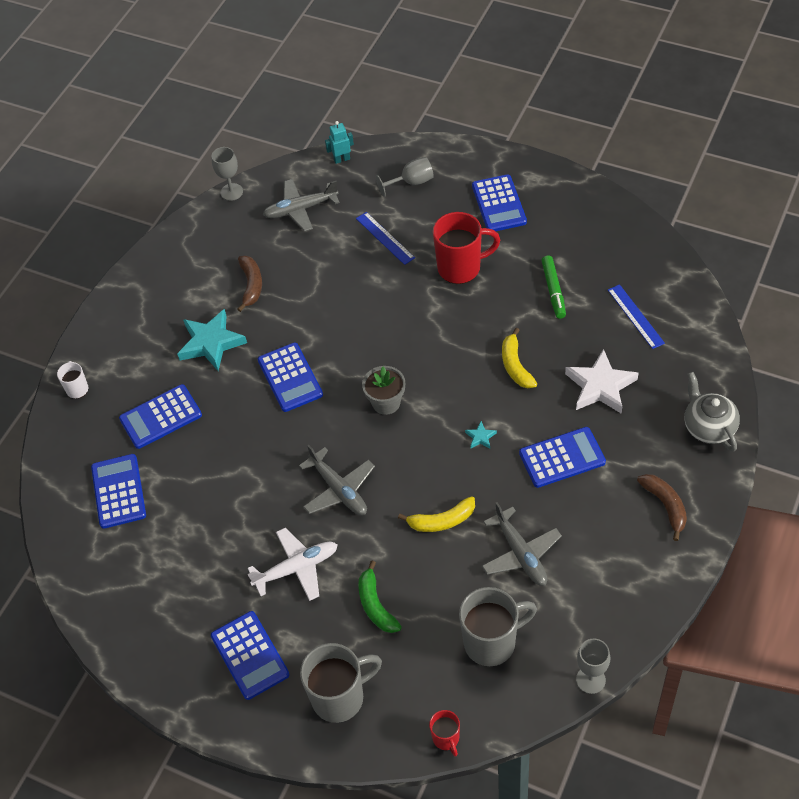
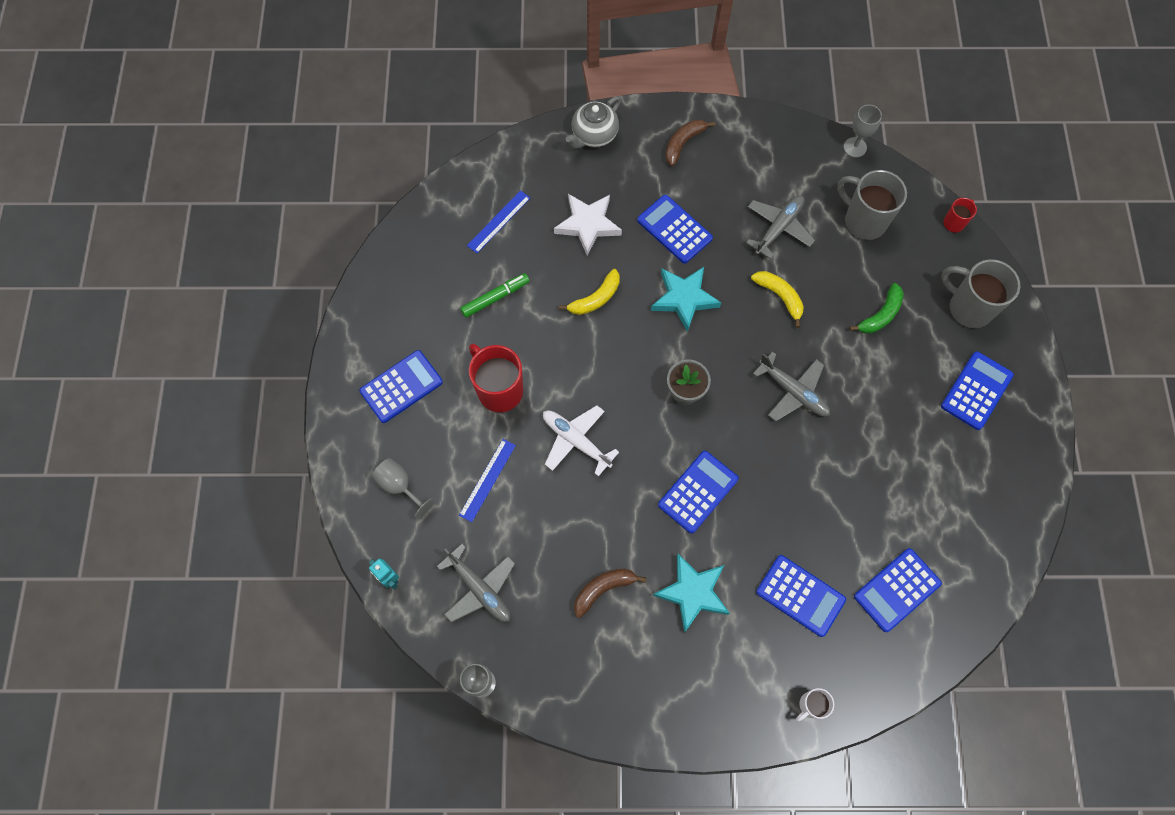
camera: 120 degrees left, 15 degrees up
(296, 568) = (883, 391): white plane -> white plane (576, 441)
(339, 489) = (793, 391): grey plane -> grey plane turned 105 degrees clockwise
(480, 437) = (684, 298): turquoise star -> turquoise star, size x2.33

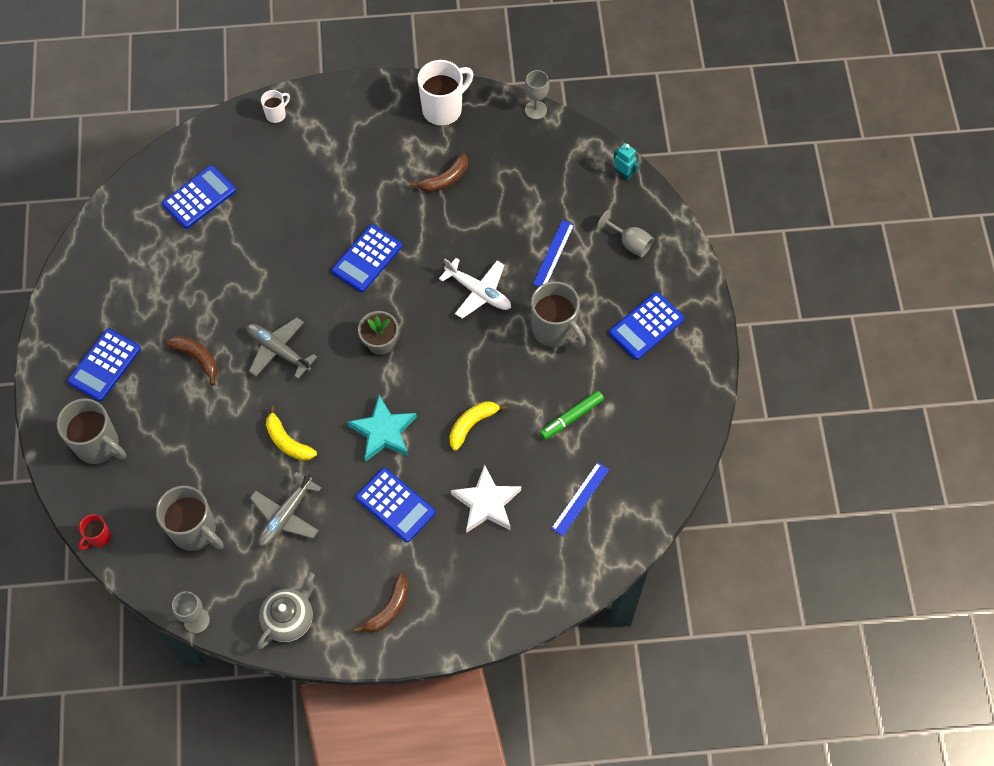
camera: 175 degrees right, 5 degrees down
(479, 588) = (547, 172): grey plane -> none
(499, 390) = (554, 330): red mug -> grey mug
(594, 135) = (489, 611): grey teapot -> grey teapot (289, 618)
(598, 694) = (443, 109): none -> white mug
(693, 592) = (370, 183): turquoise star -> none
(800, 596) = (280, 187): blue calculator -> none
(879, 390) = (197, 358): none -> brown banana
(880, 315) = (188, 431): green banana -> none

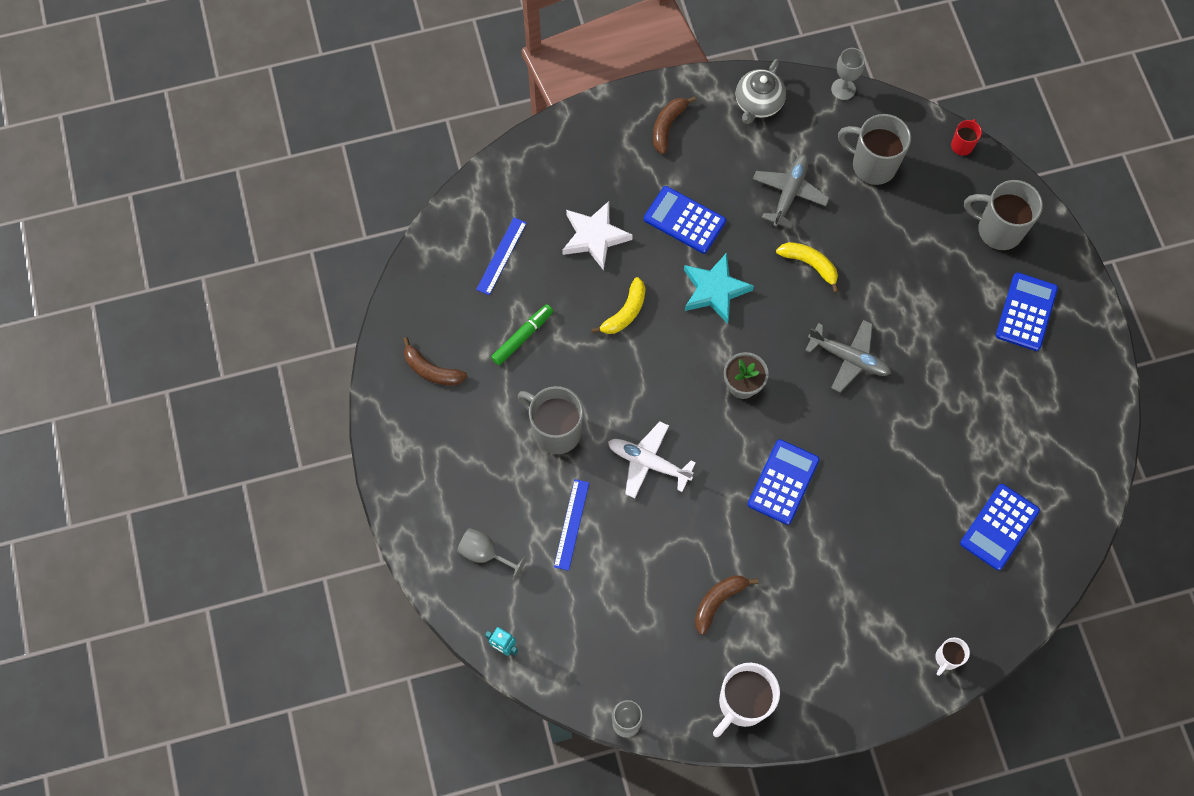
camera: 170 degrees right, 5 degrees up
(197, 358) = (932, 335): brown banana -> brown banana (432, 370)
(646, 326) = (455, 453): blue calculator -> none

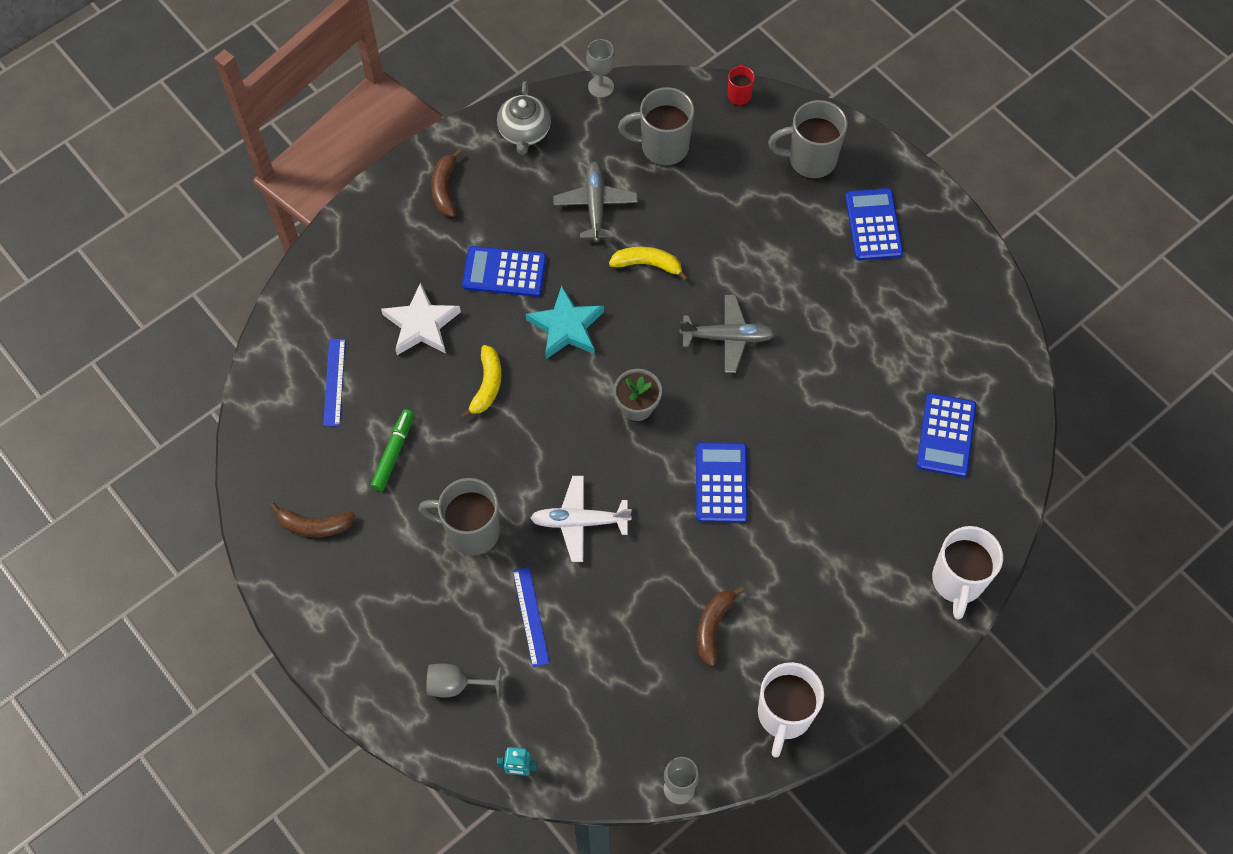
camera: 25 degrees left, 5 degrees down
(946, 658) = (957, 581): white mug -> white mug, size x1.97

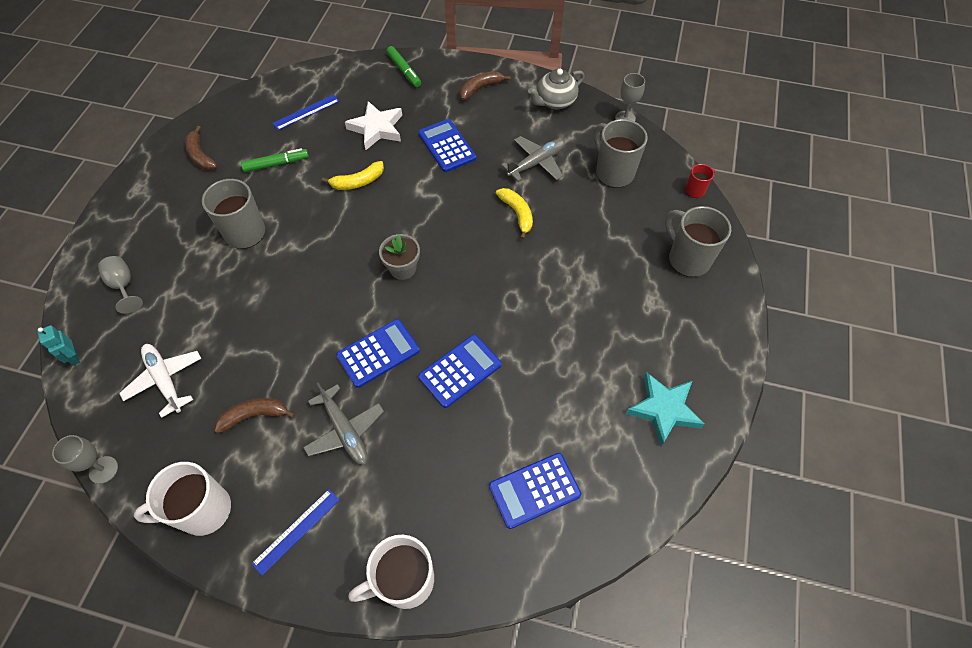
camera: 55 degrees right, 5 degrees down
(351, 246) = (404, 70): none -> green marker
(531, 616) = (199, 298): blue ruler -> blue ruler (296, 531)
(566, 327) = (433, 197): turquoise star -> turquoise star (663, 409)
(580, 521) = (290, 286): white plane -> white plane (165, 380)
(727, 337) = (499, 290): grey plane -> grey plane (345, 430)
(873, 225) = (674, 329): blue calculator -> blue calculator (460, 371)

